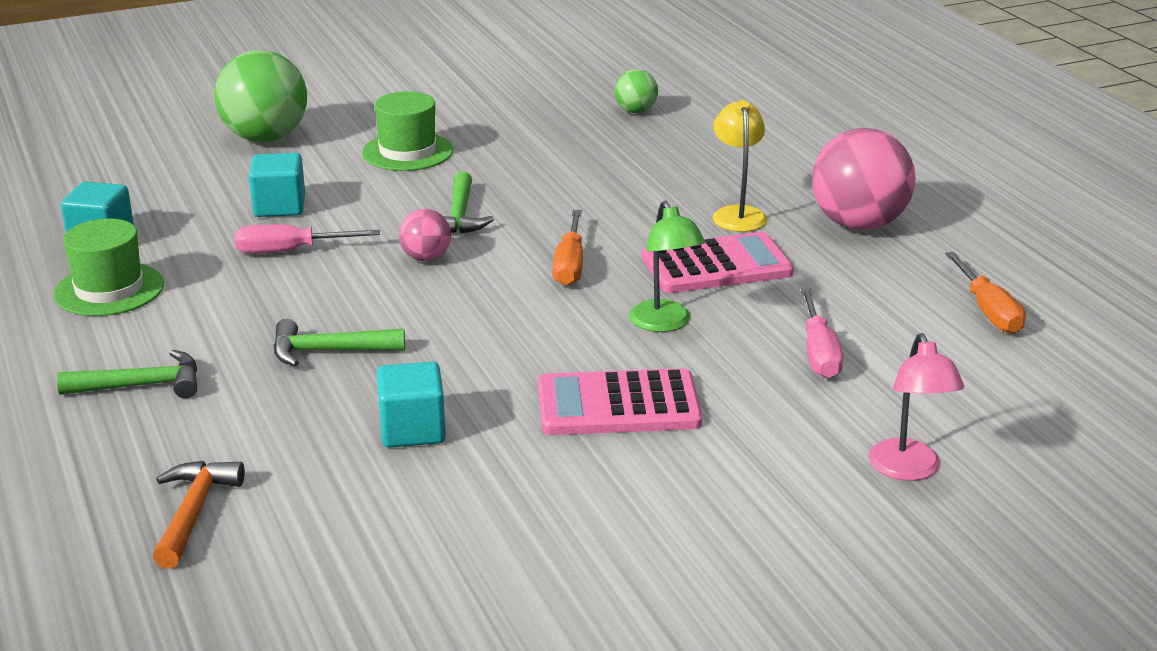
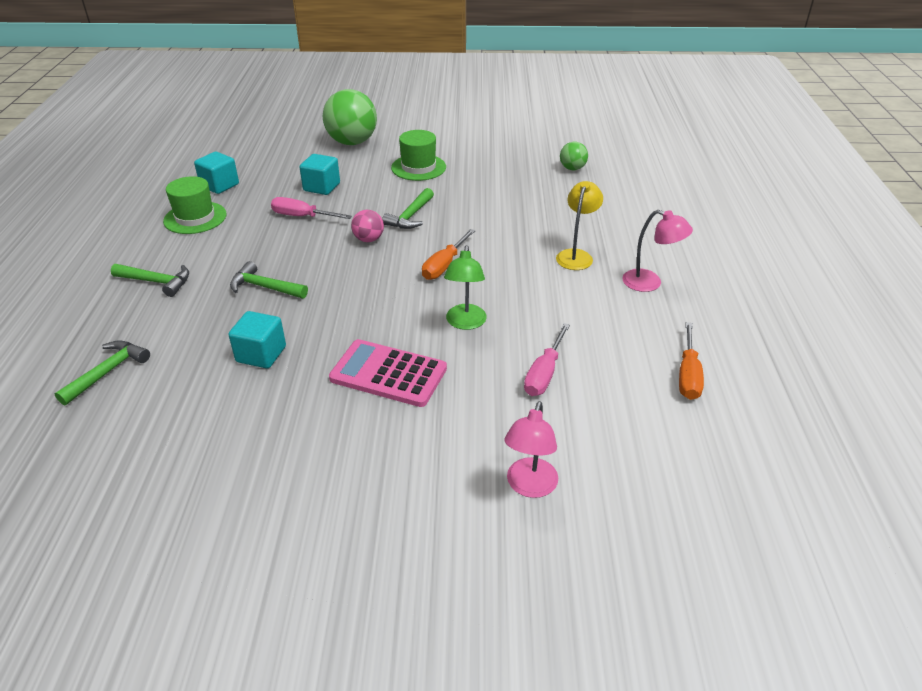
camera: 25 degrees right, 10 degrees up
(194, 512) = (108, 372): orange hammer -> green hammer
(716, 265) = (532, 289): pink calculator -> none
(858, 224) = (650, 283): pink ball -> pink lamp

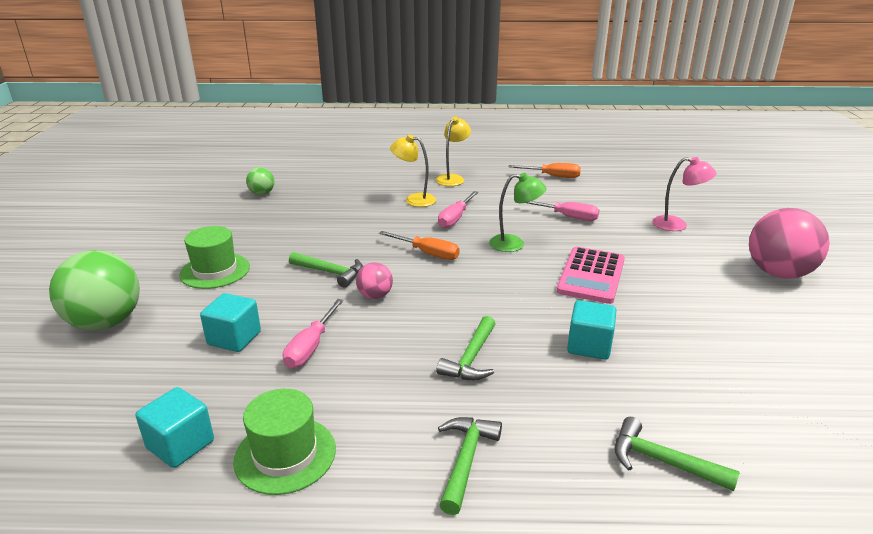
camera: 90 degrees left, 10 degrees down
(374, 566) = (778, 273): none -> pink ball
(528, 283) = (455, 218): none -> pink screwdriver
(650, 283) = (452, 178): pink lamp -> yellow lamp

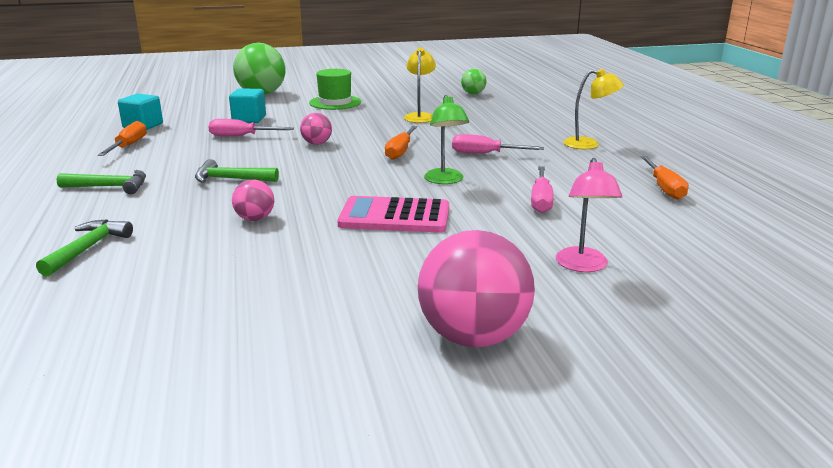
camera: 75 degrees right, 5 degrees down
(285, 454) = (128, 146): green hat -> orange screwdriver
(331, 273) = (347, 128): green hammer -> none
(414, 199) = (514, 136): yellow lamp -> yellow lamp (420, 116)
(589, 346) = (255, 219): turquoise cube -> pink ball

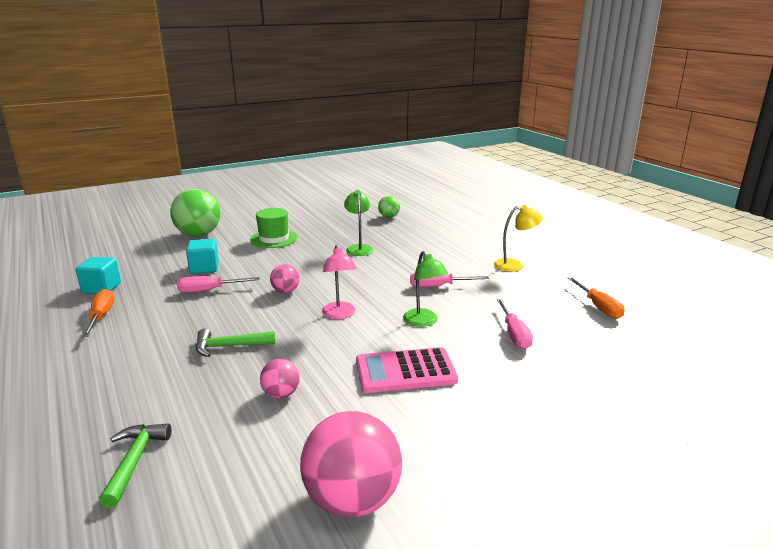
camera: 15 degrees left, 0 degrees up
(110, 187) = (112, 373): green hammer -> none
(400, 151) = (366, 292): orange screwdriver -> none
(420, 116) = (359, 248): yellow lamp -> green lamp
(473, 337) = (553, 504): pink ball -> pink ball (352, 500)
(583, 266) = (589, 404): pink lamp -> pink lamp (339, 315)

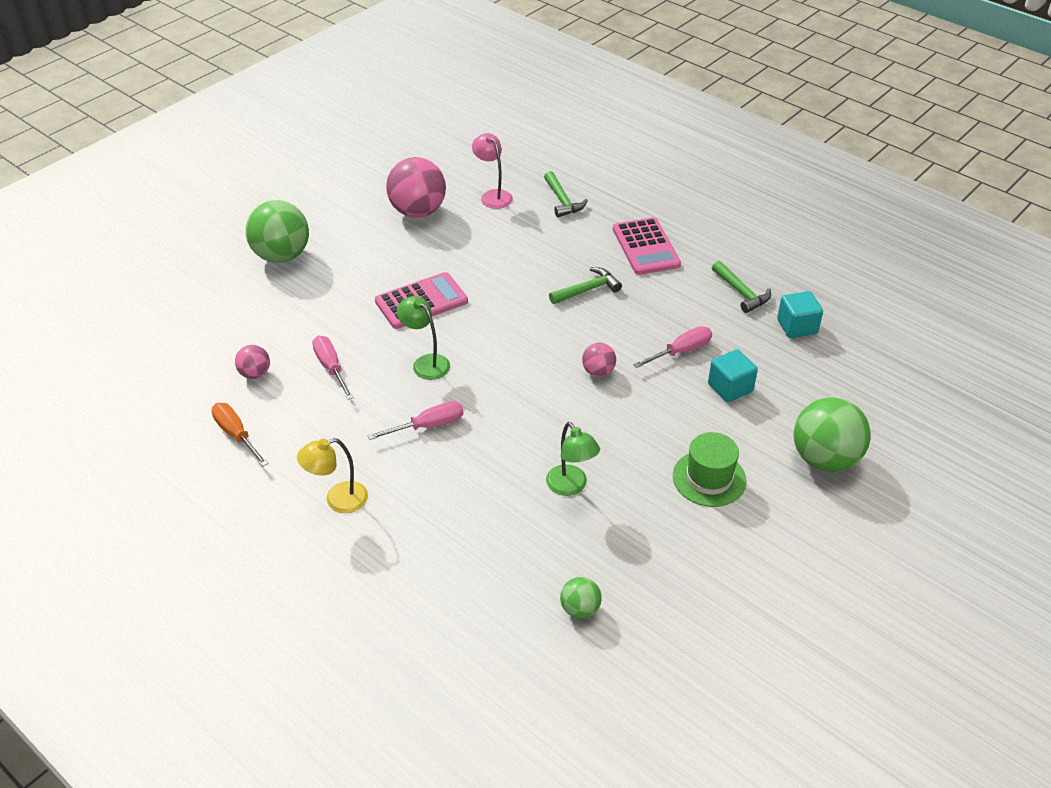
camera: 160 degrees right, 20 degrees up
(101, 316) = (741, 293): orange screwdriver -> green hammer
(121, 373) = (645, 247): none -> pink calculator
(281, 394) = (508, 260): pink ball -> pink ball (255, 374)
(339, 315) = (516, 351): pink lamp -> pink lamp (493, 195)
(579, 471) = (282, 256): none -> green ball

